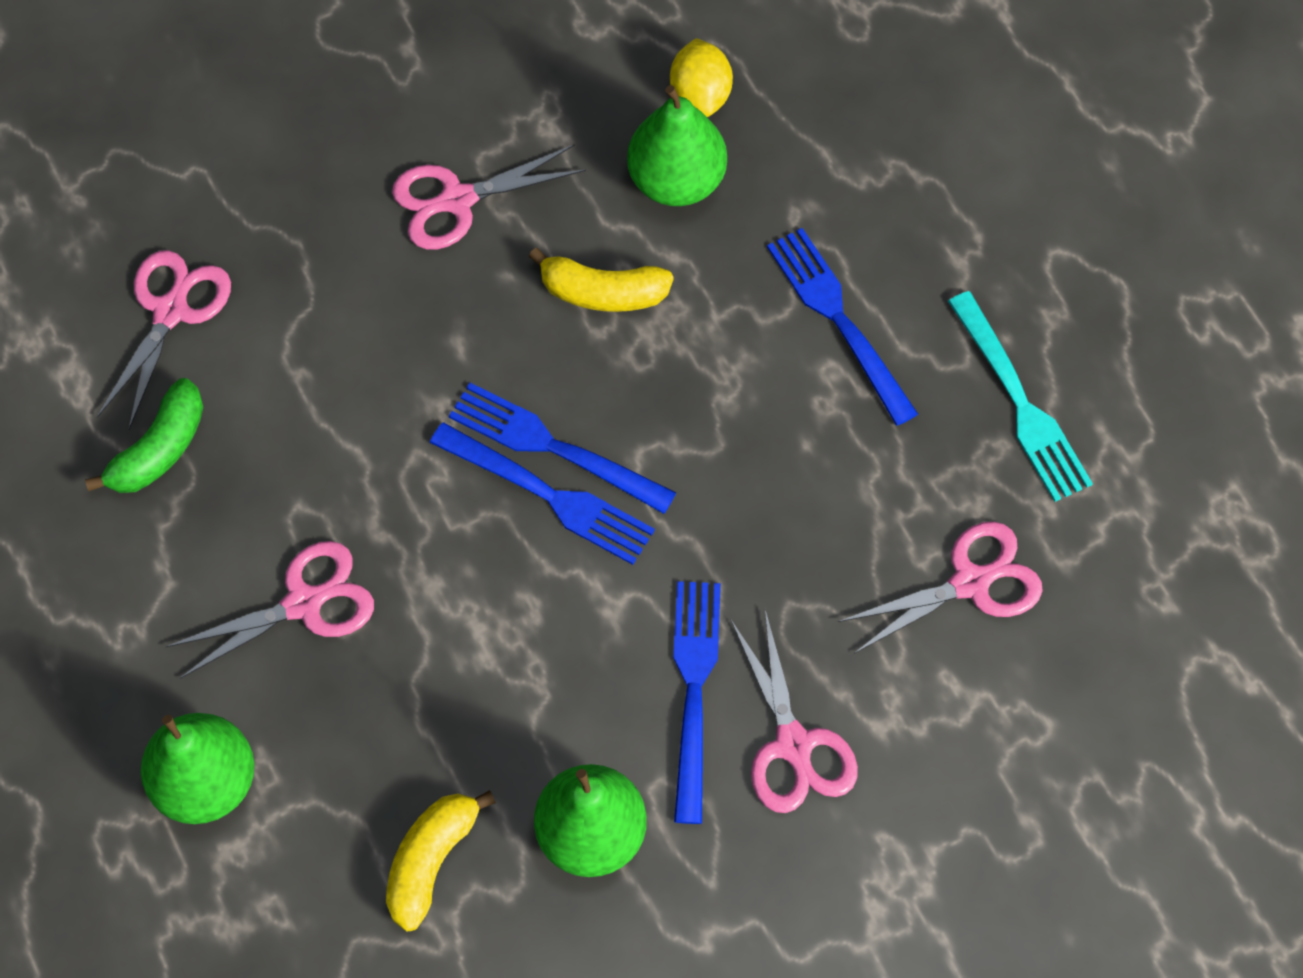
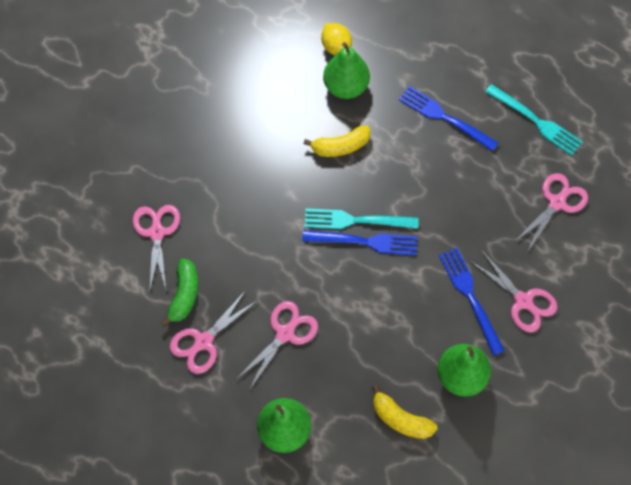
camera: 25 degrees left, 0 degrees up
(431, 861) = (400, 419): yellow banana -> yellow banana turned 60 degrees counterclockwise
(457, 200) = (257, 133): pink scissors -> pink scissors (203, 341)
(554, 447) = (356, 220): blue fork -> turquoise fork

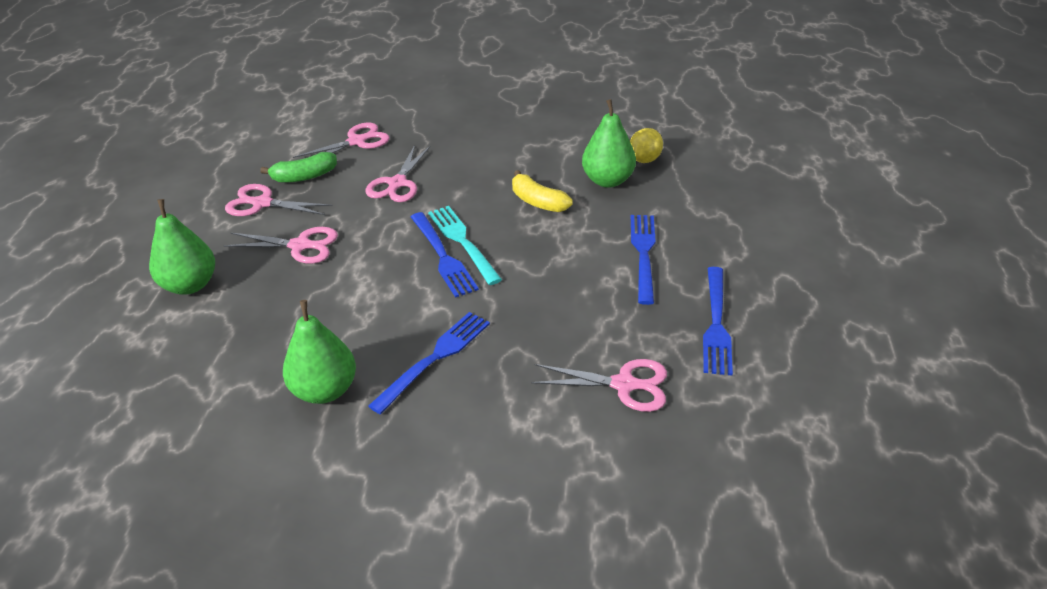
camera: 60 degrees right, 25 degrees down
(400, 419) = (243, 362): yellow banana -> none
(523, 301) = (462, 406): pink scissors -> pink scissors (397, 183)
(536, 121) = (716, 323): turquoise fork -> blue fork

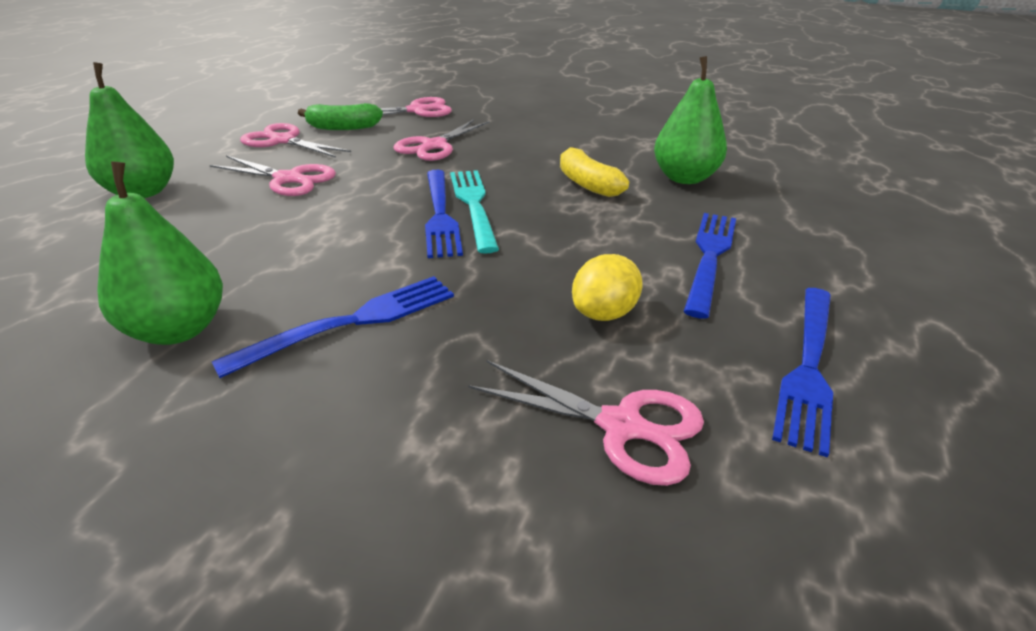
camera: 15 degrees right, 5 degrees down
(644, 159) = (739, 166): yellow lemon -> yellow lemon (604, 313)

